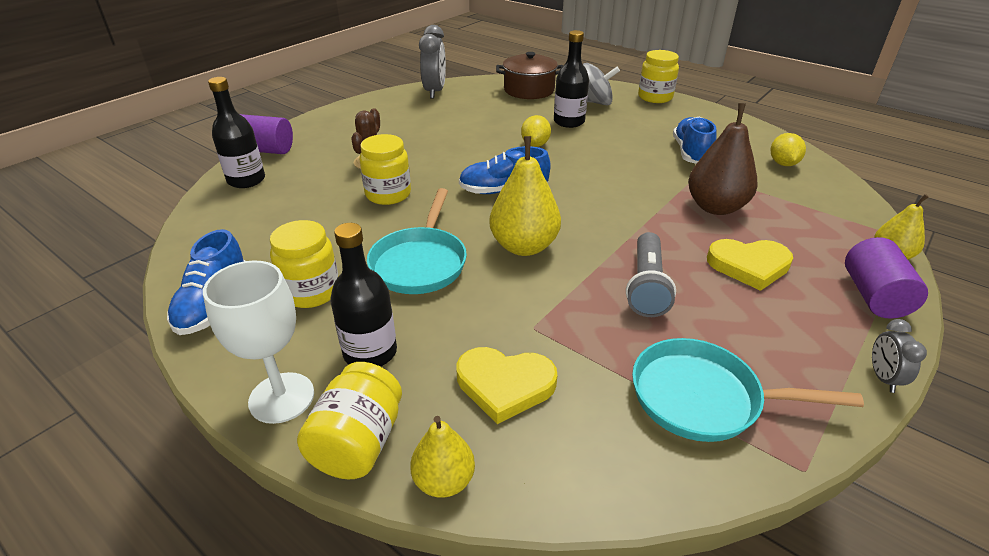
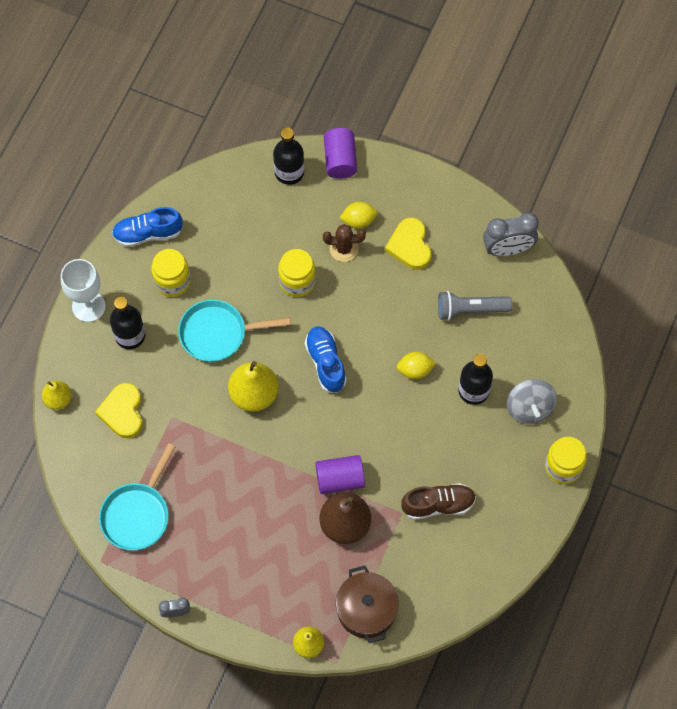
camera: 75 degrees right, 30 degrees up
(358, 443) = (70, 354): yellow jar -> none
(529, 90) = (542, 338): brown pot -> brown pot (366, 609)
(646, 286) = (229, 479): grey flashlight -> grey flashlight (470, 310)
(691, 153) = (438, 505): blue shoe -> brown shoe
(703, 398) = (137, 514): turquoise pan -> turquoise pan turned 150 degrees counterclockwise
(749, 266) = (269, 545): yellow heart -> yellow heart (410, 246)
(783, 164) = (439, 583): yellow lemon -> yellow lemon (358, 220)
(874, 296) = (255, 623): purple cylinder -> purple cylinder (340, 479)

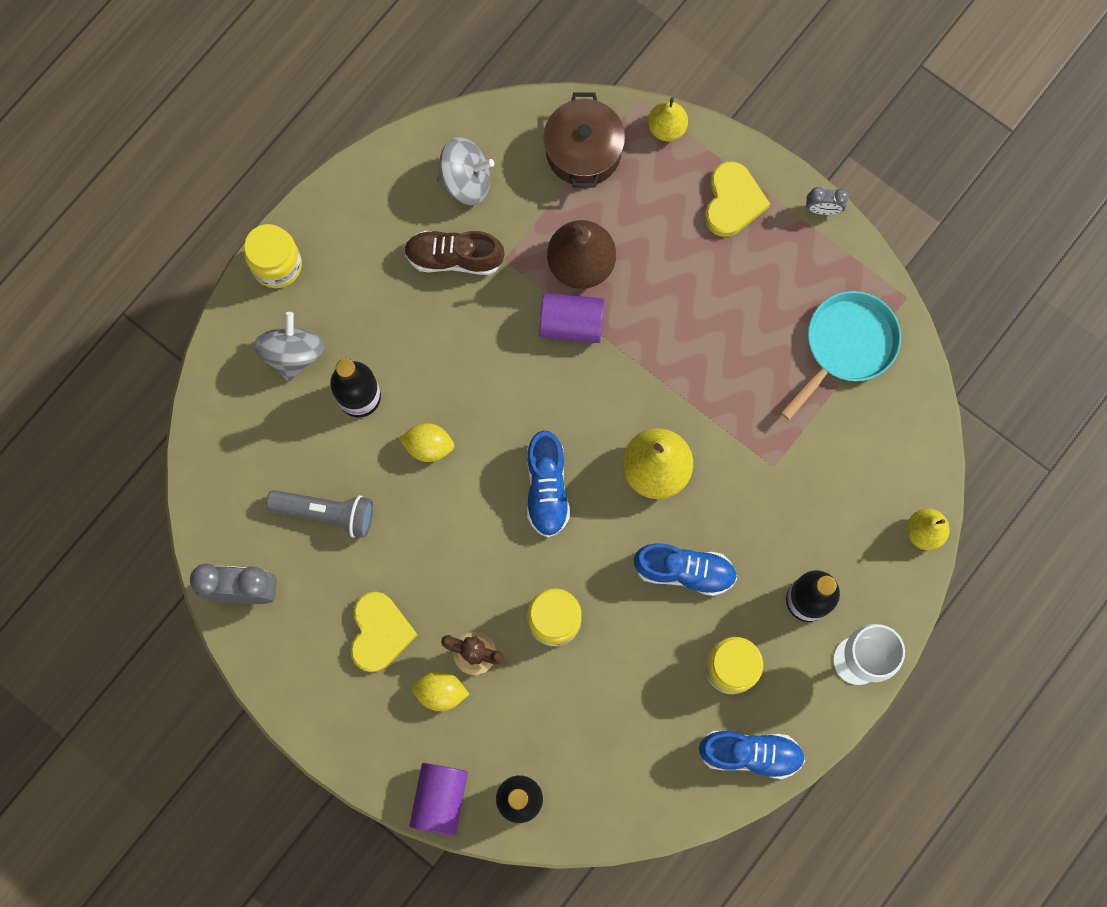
camera: 165 degrees left, 10 degrees up
(122, 412) = (839, 490): yellow heart -> yellow heart (732, 202)
(218, 333) = (684, 571): turquoise pan -> blue shoe
(447, 564) = (466, 181): none -> grey spinning top

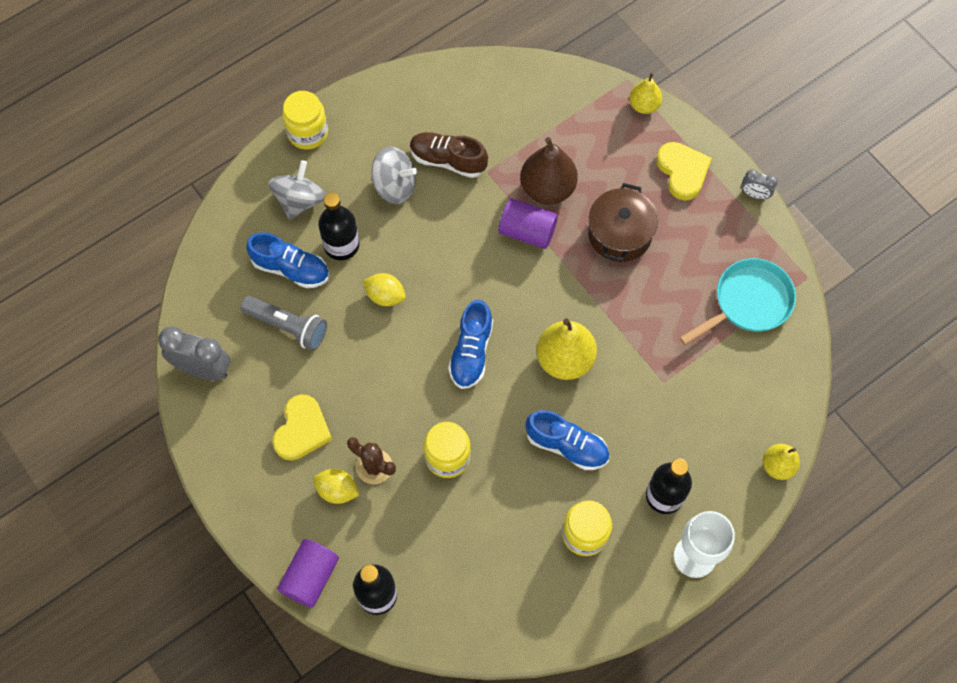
camera: 15 degrees right, 10 degrees down
(466, 181) = (474, 107): grey spinning top -> grey spinning top (394, 186)
(583, 151) = (573, 107): brown pot -> brown pot (620, 234)
(732, 202) = (682, 171): yellow heart -> yellow heart turned 45 degrees counterclockwise
(750, 753) = (582, 610): blue shoe -> blue shoe (291, 268)

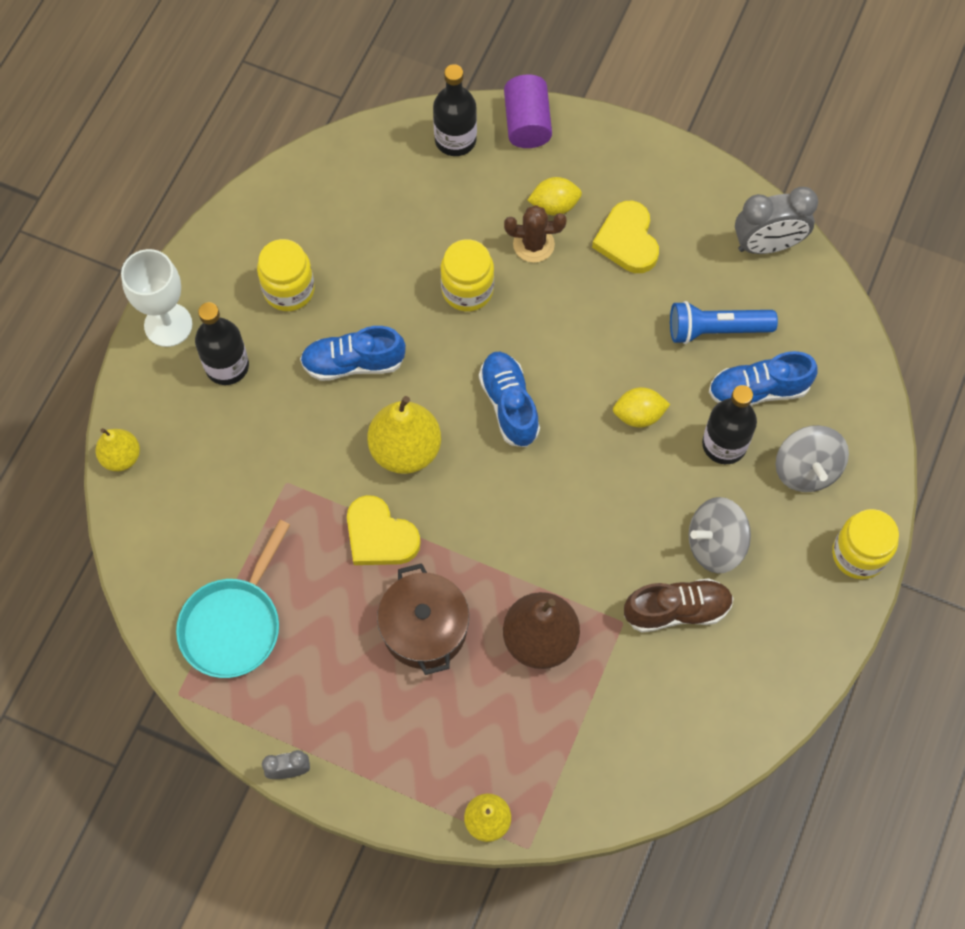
camera: 150 degrees right, 0 degrees up
(287, 326) = (716, 330): grey flashlight -> blue flashlight
(527, 231) = (531, 572): purple cylinder -> none
(682, 171) = (392, 752): yellow heart -> yellow heart (379, 536)

